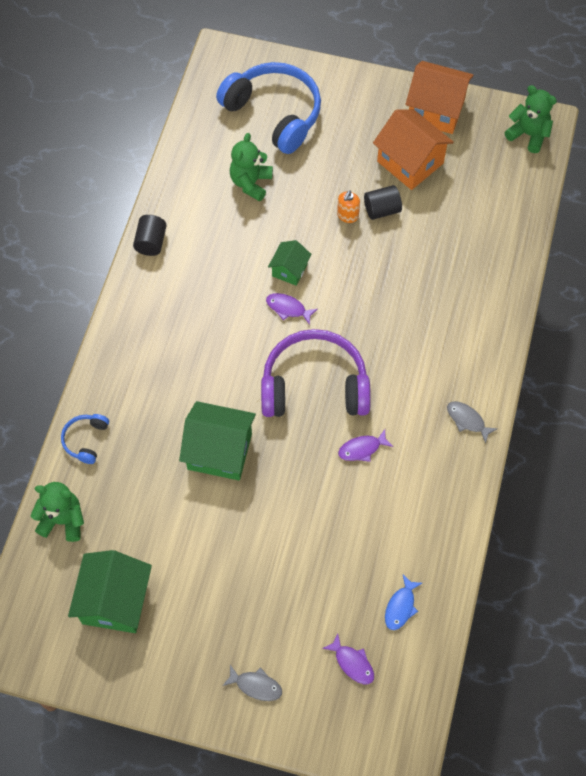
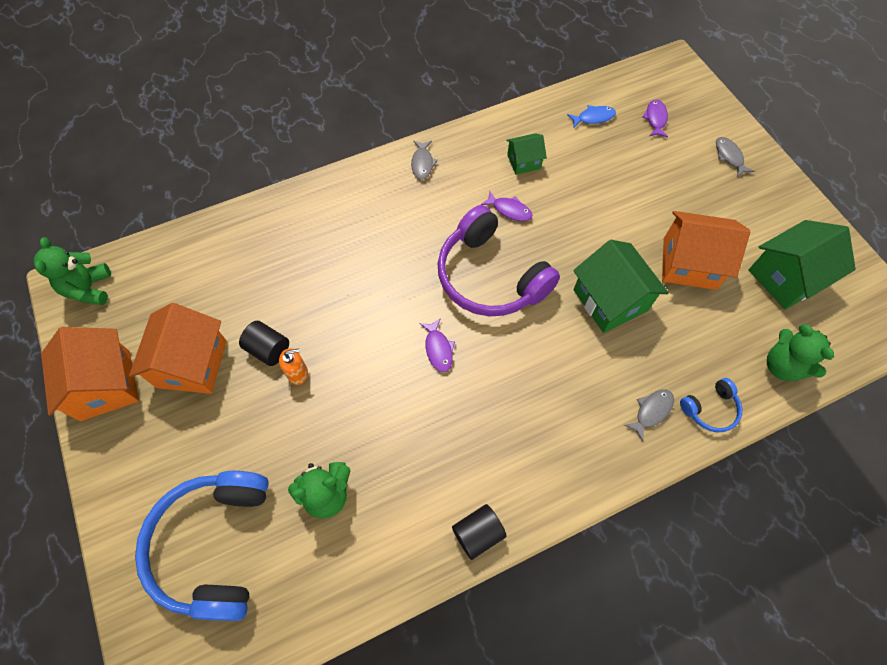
camera: 130 degrees left, 0 degrees up
(121, 402) = (651, 411): none -> grey fish
(194, 539) = (689, 263): none -> orange house
(289, 270) = (398, 378): green house -> green house (524, 162)

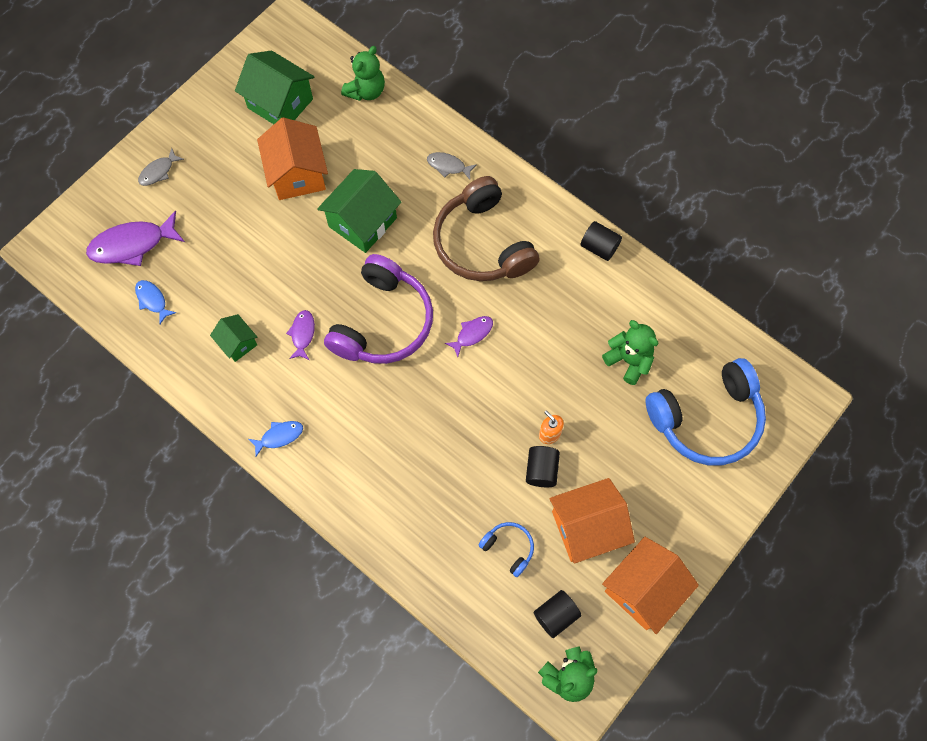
camera: 115 degrees left, 5 degrees up
(140, 302) = (556, 615): none -> black cylinder
(422, 163) = (279, 436): grey fish -> blue fish
(538, 404) = (482, 243): none -> brown headphones
(655, 119) = (132, 245): purple fish -> purple fish, size x1.86
(710, 409) = (426, 129): blue headphones -> blue headphones (508, 548)

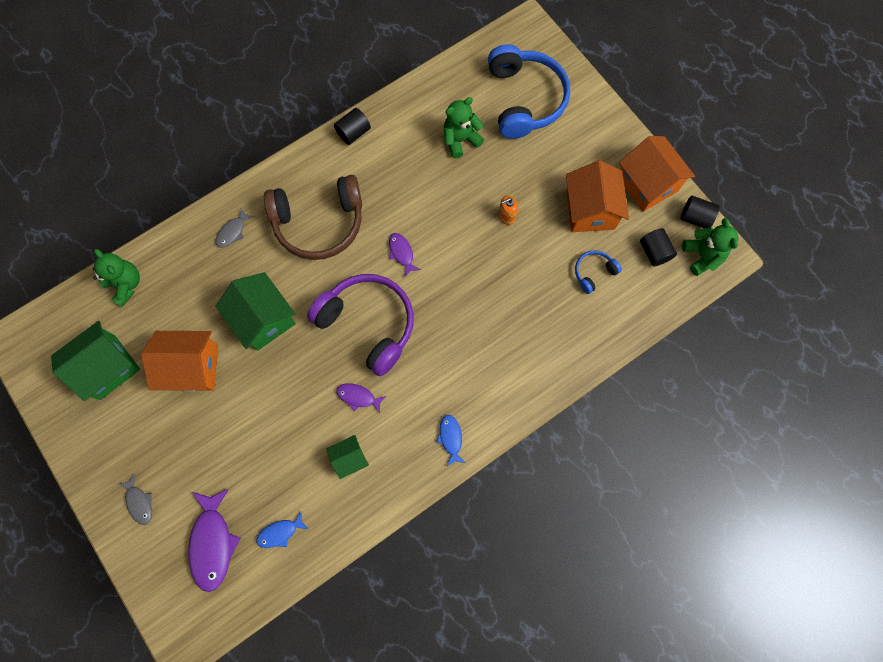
camera: 75 degrees left, 5 degrees up
(541, 470) = (535, 231): black cylinder -> black cylinder (695, 217)

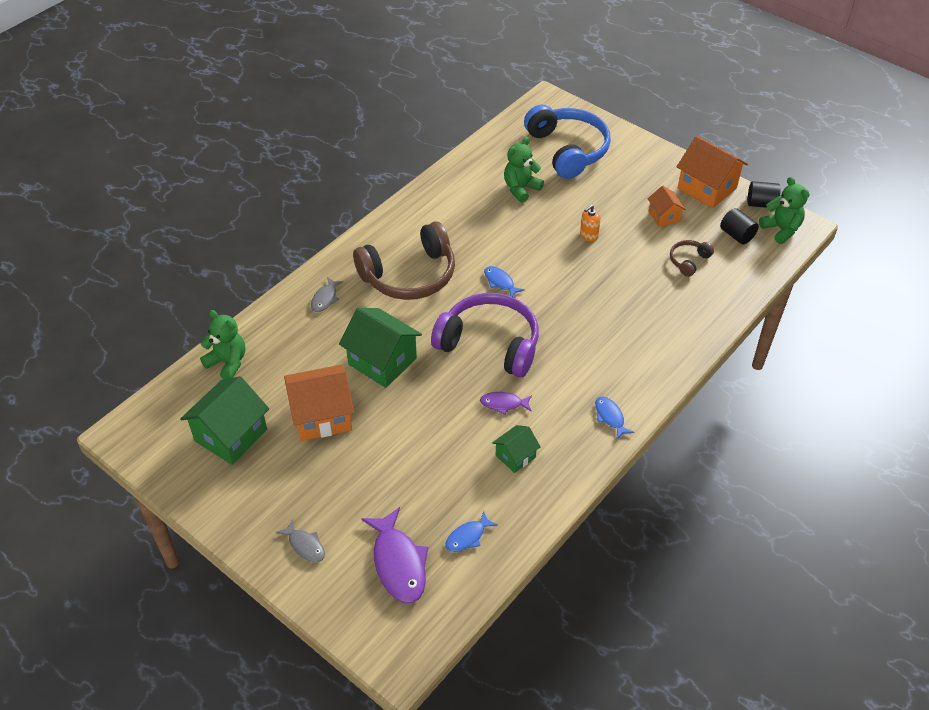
camera: 15 degrees left, 25 degrees down
(353, 133) = (416, 202): black cylinder -> none
(402, 253) = (500, 282): purple fish -> blue fish
(590, 210) = (664, 216): orange house -> orange house, size x0.55
(593, 272) = (689, 261): blue headphones -> brown headphones

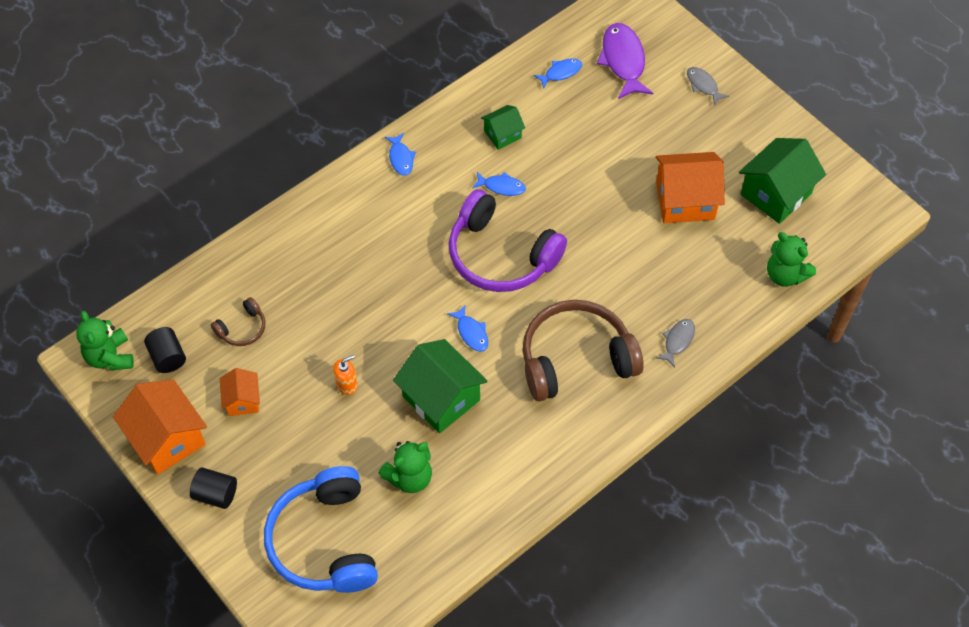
camera: 170 degrees left, 10 degrees up
(382, 361) = (619, 251): green house -> green house (441, 398)
(503, 404) = (501, 187): purple fish -> blue fish
(761, 204) = (112, 401): black cylinder -> black cylinder (216, 494)

